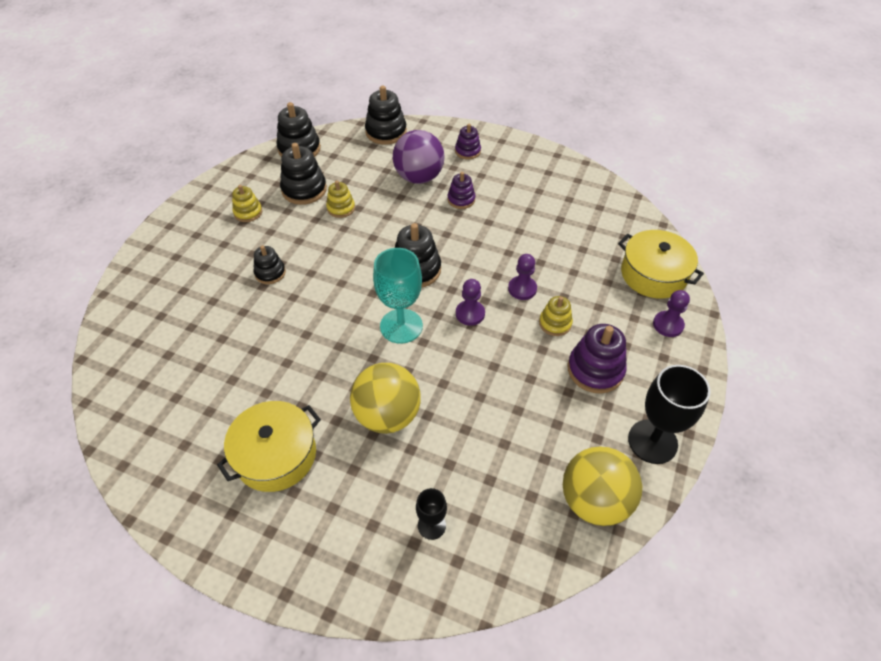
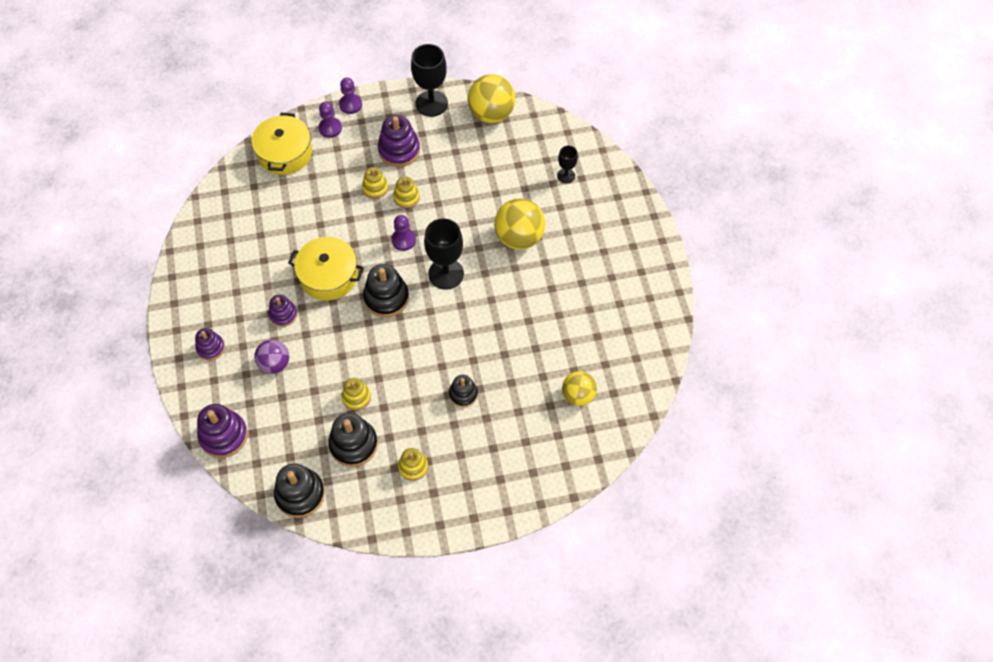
camera: 125 degrees left, 10 degrees up
(174, 354) = (578, 395): none -> yellow ball
(276, 455) = (592, 276): yellow pot -> yellow pot (328, 276)
(386, 132) = (223, 435): black stacking toy -> purple stacking toy
(401, 326) = (446, 274): turquoise goblet -> black goblet
(419, 177) = (275, 364): purple ball -> purple ball, size x0.64
(522, 289) = (356, 222): purple pawn -> purple pawn (350, 104)
(522, 343) = (406, 197): none -> yellow stacking toy

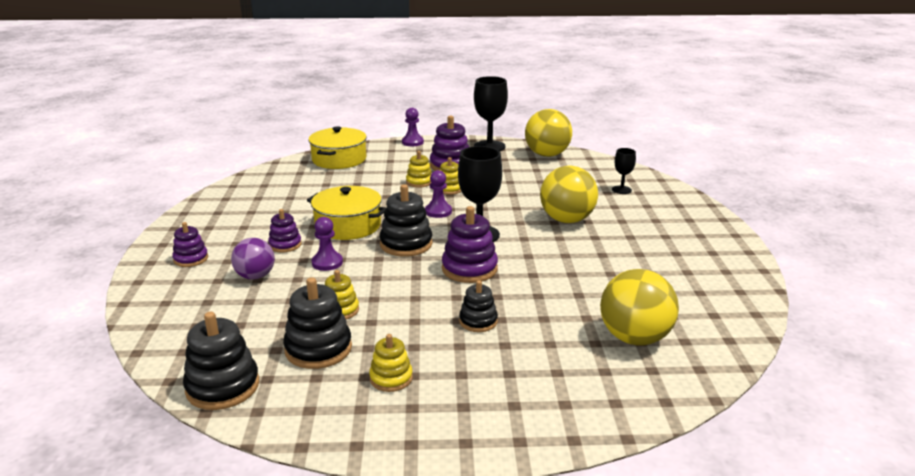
camera: 10 degrees right, 35 degrees down
(223, 435) = (158, 324): purple stacking toy -> purple stacking toy (469, 269)
(330, 128) = (388, 151): purple pawn -> purple pawn (327, 263)
(578, 395) = (634, 338): yellow ball -> yellow ball, size x1.57

